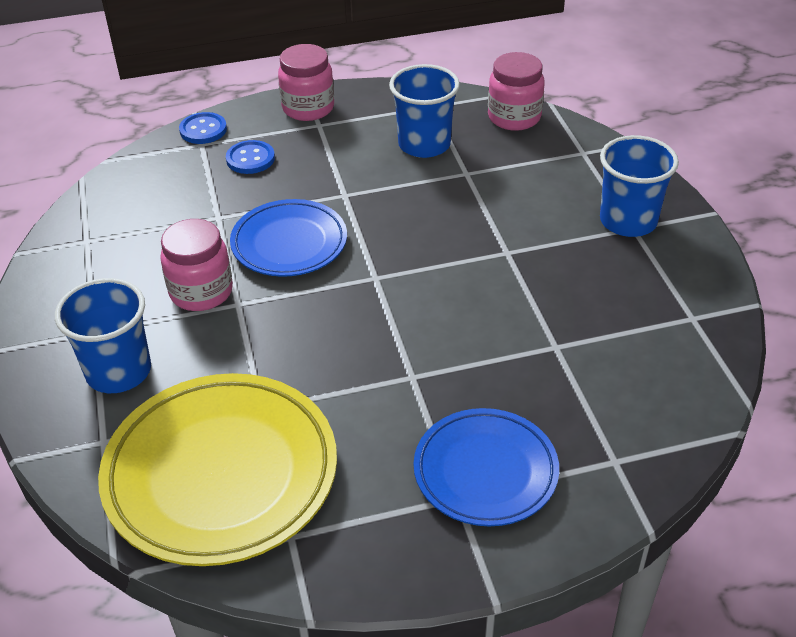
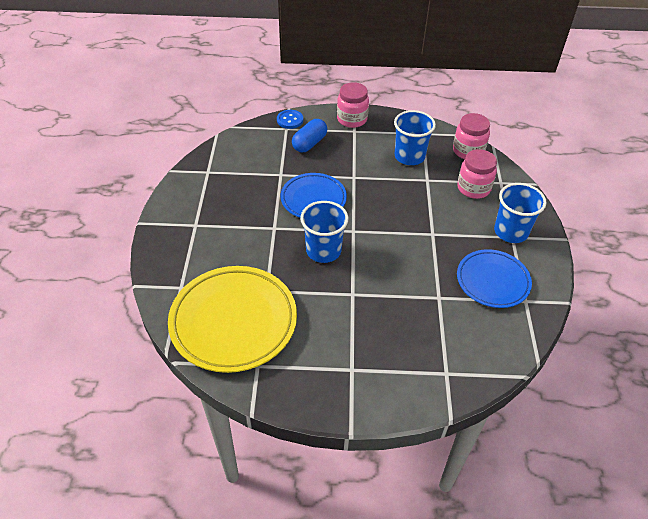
camera: 15 degrees right, 5 degrees up
(118, 371) = (200, 251): blue cup -> blue cup (323, 250)
(201, 292) = (257, 216): pink jar -> pink jar (473, 188)
(250, 159) = (309, 143): blue button -> blue capsule
(485, 471) = (372, 359): blue plate -> blue plate (492, 281)

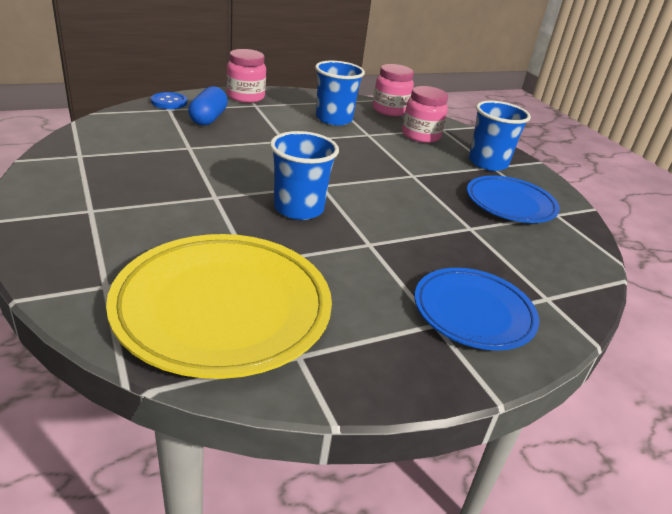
camera: 30 degrees left, 15 degrees down
(313, 199) = (249, 164): blue plate -> blue plate (473, 313)

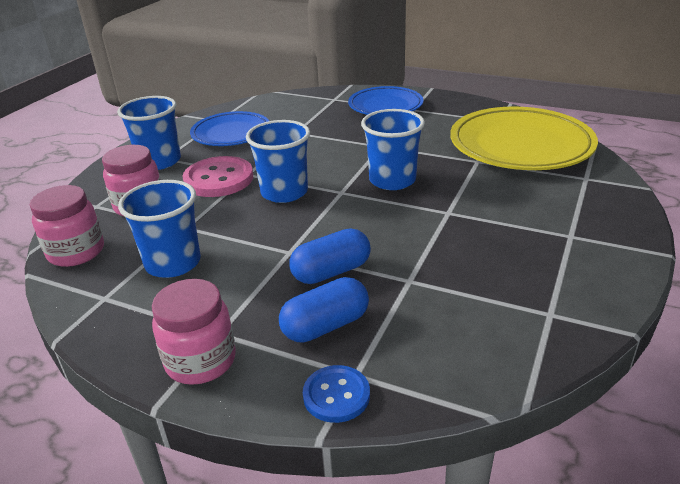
camera: 125 degrees left, 0 degrees up
(242, 138) = (331, 272): none -> blue capsule
(359, 171) = (284, 192): none -> blue cup
(420, 165) = (218, 179): none -> pink button

